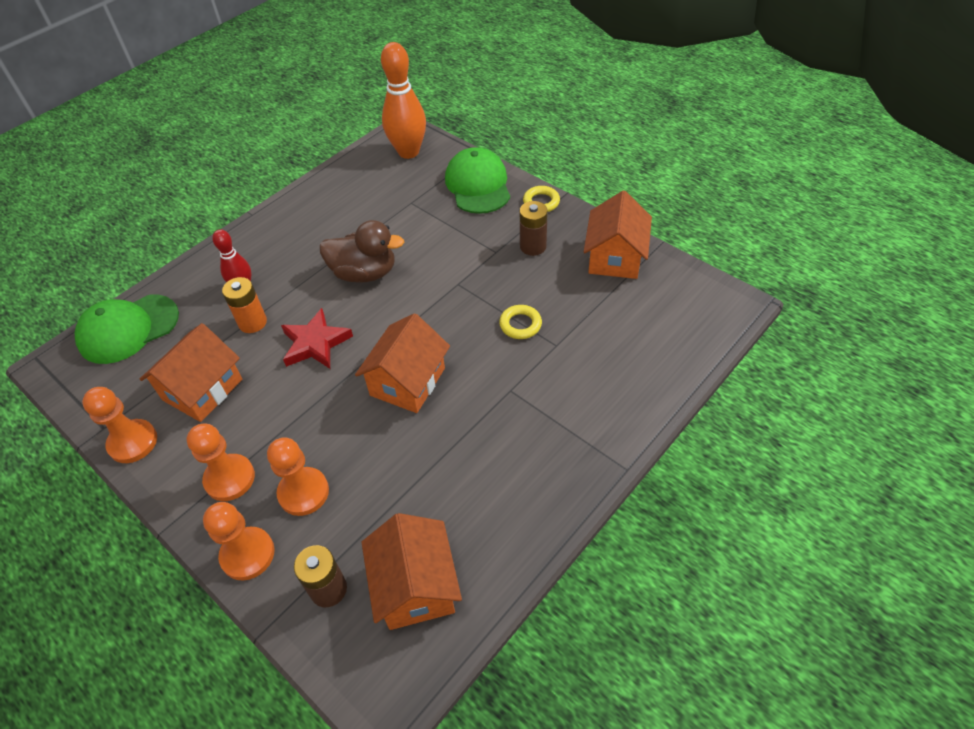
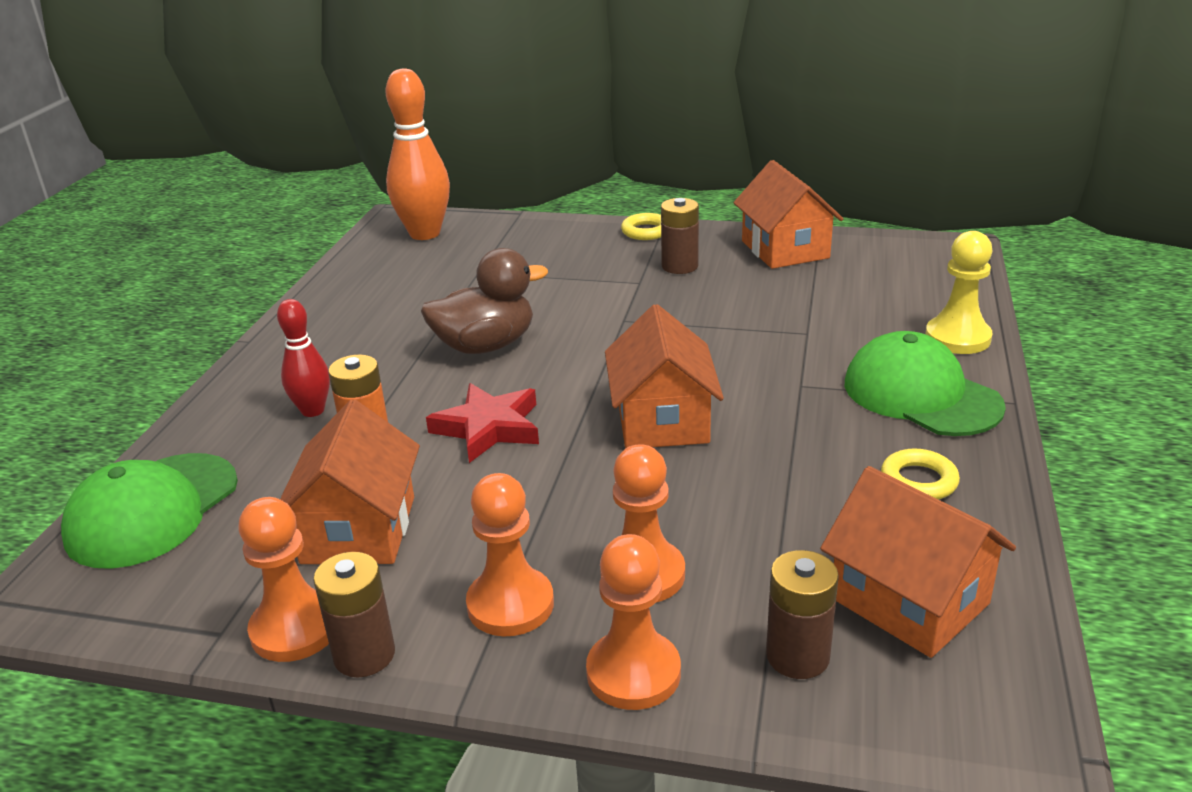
camera: 30 degrees left, 20 degrees down
(148, 475) = (364, 655): none -> brown battery
(478, 185) = (550, 237): green cap -> green cap (921, 394)
(520, 324) = (744, 329): yellow ring -> yellow ring (918, 481)
(647, 394) = (957, 338): none -> yellow pawn

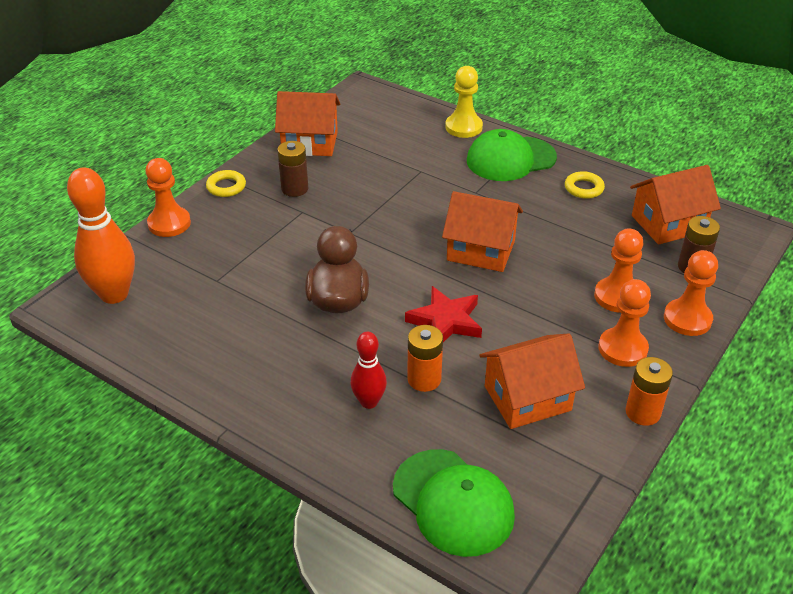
camera: 70 degrees left, 10 degrees up
(295, 629) = (610, 439): orange pawn -> orange pawn (169, 223)
(359, 530) = (527, 398): orange house -> orange house turned 45 degrees counterclockwise
(364, 655) = (643, 412): brown battery -> orange battery

